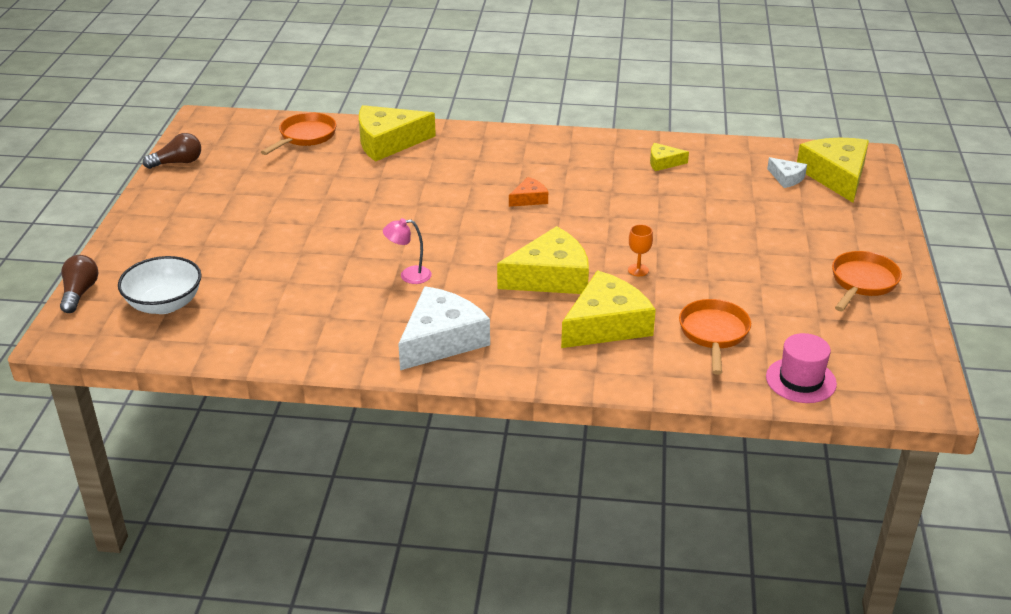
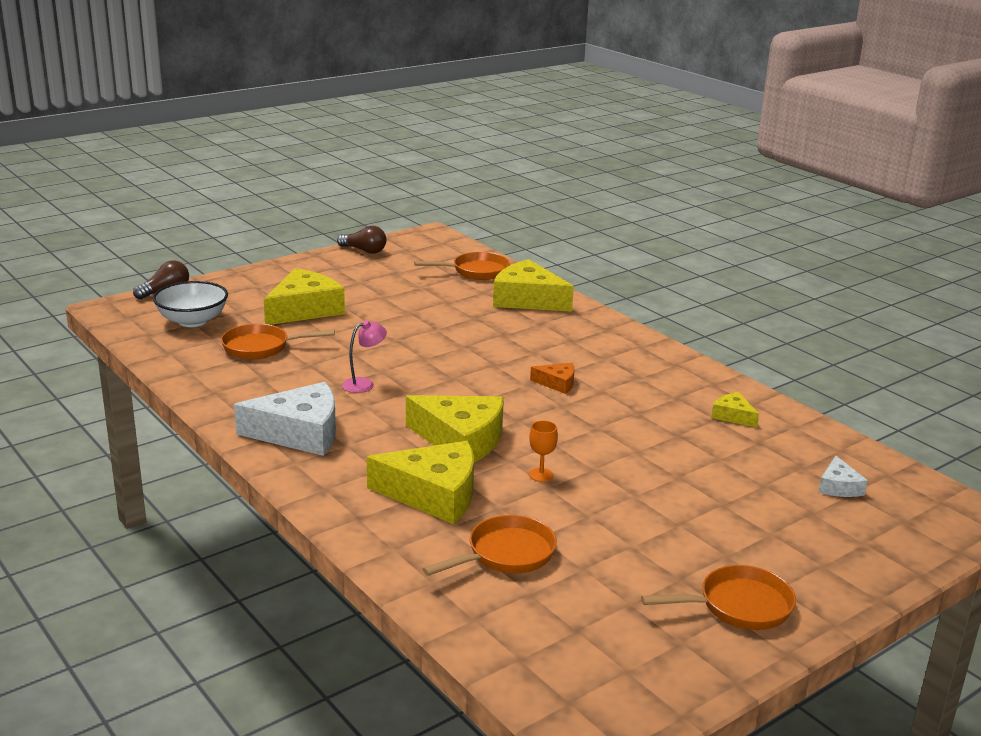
camera: 45 degrees right, 10 degrees down
(272, 293) = (261, 347): none -> orange pan
(409, 275) = (364, 384): pink lamp -> pink lamp turned 105 degrees clockwise
(801, 380) = (506, 636): pink hat -> none
(836, 176) = (901, 513): yellow cheese -> yellow cheese (304, 309)

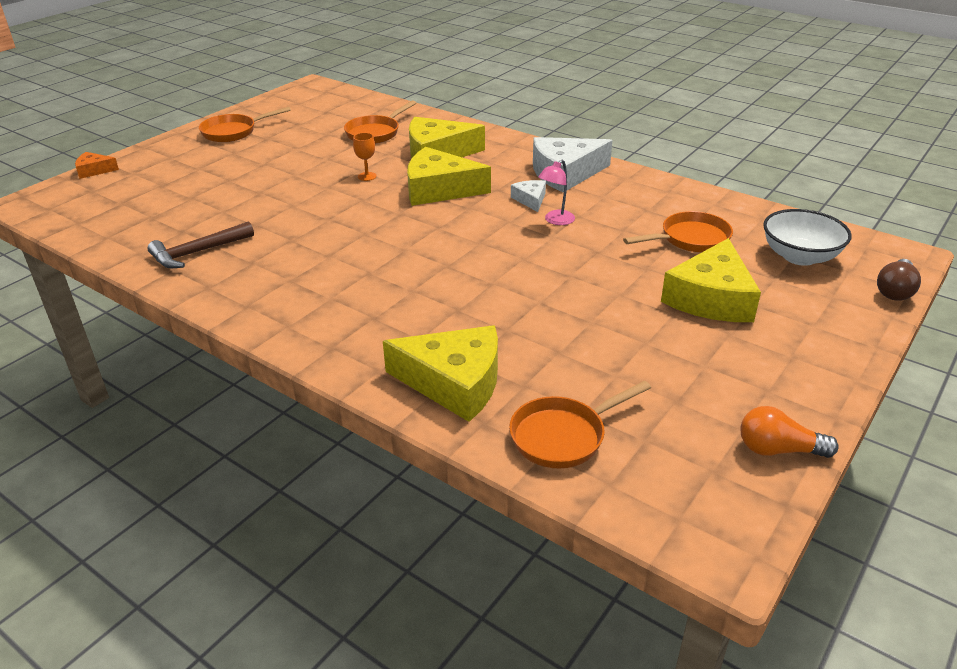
camera: 165 degrees right, 10 degrees up
(364, 251) = (778, 450): brown light bulb -> orange light bulb
(557, 383) = (375, 255): orange cheese -> orange cheese (94, 170)
(733, 416) = (198, 252): yellow cheese -> brown hammer
(839, 487) = (128, 206): white cheese -> white cheese (530, 200)

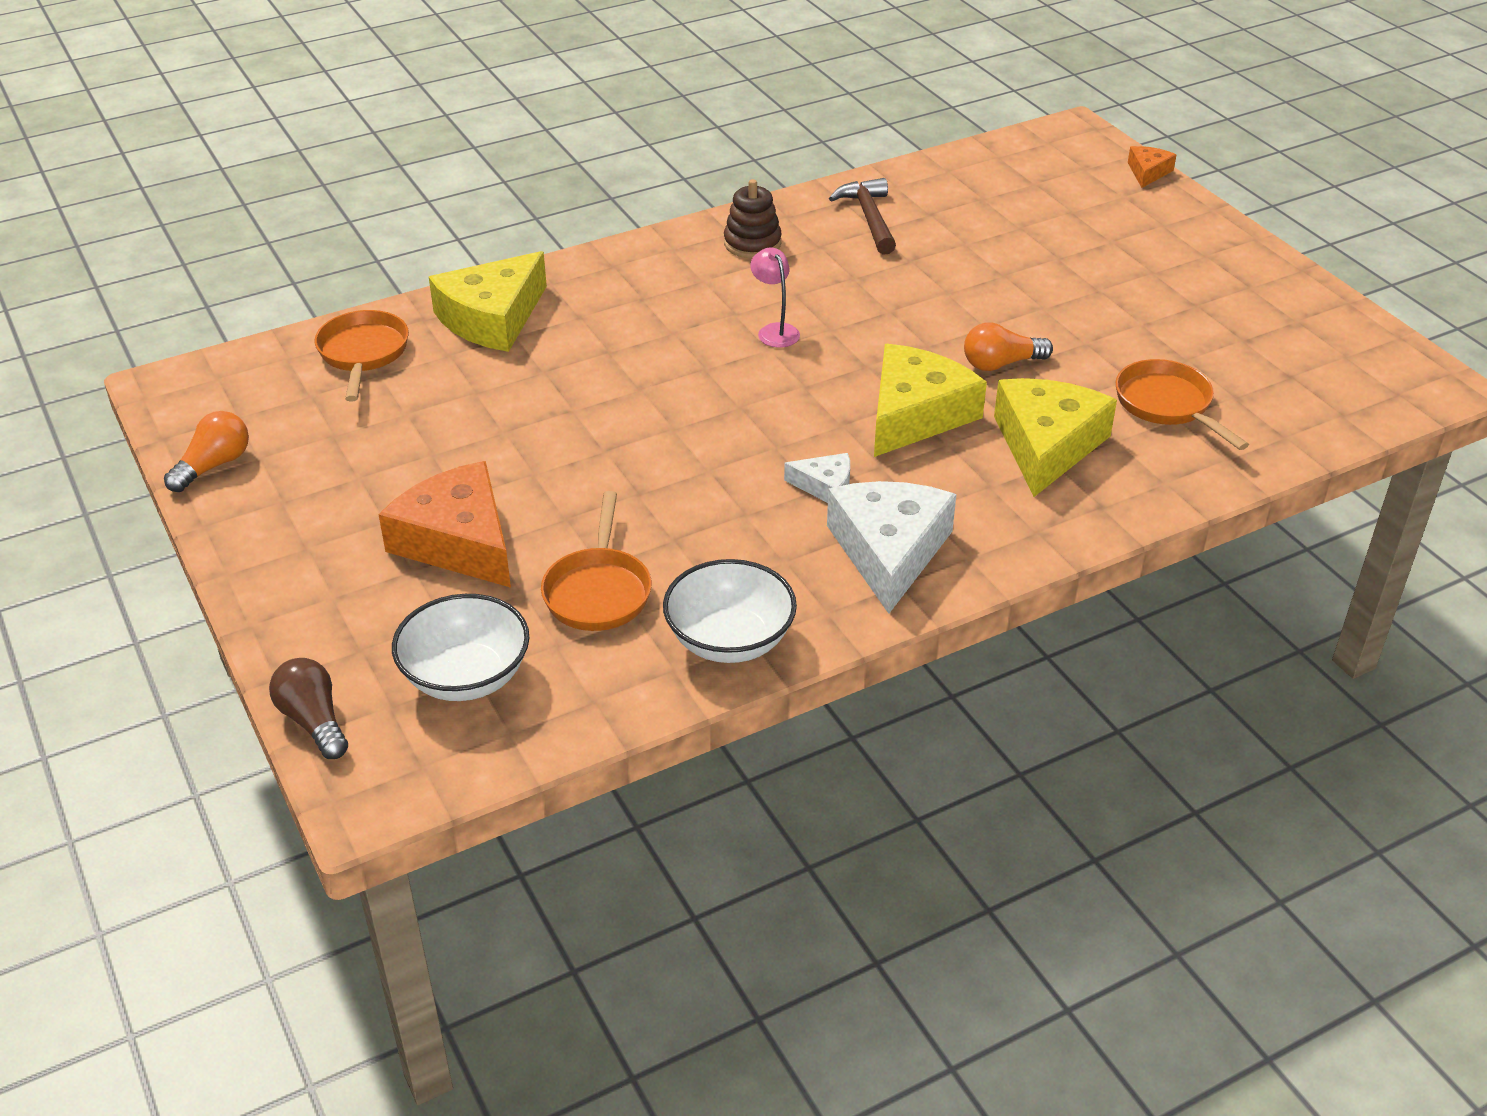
camera: 115 degrees right, 5 degrees up
(233, 132) = (1236, 281): orange pan -> none
(260, 291) = (752, 243): none -> brown stacking toy
(367, 176) = (1001, 364): orange goblet -> orange light bulb
(555, 221) = (747, 487): pink lamp -> pink lamp (775, 331)
(676, 196) = (730, 640): none -> white bowl
(711, 298) = (458, 541): yellow cheese -> orange cheese

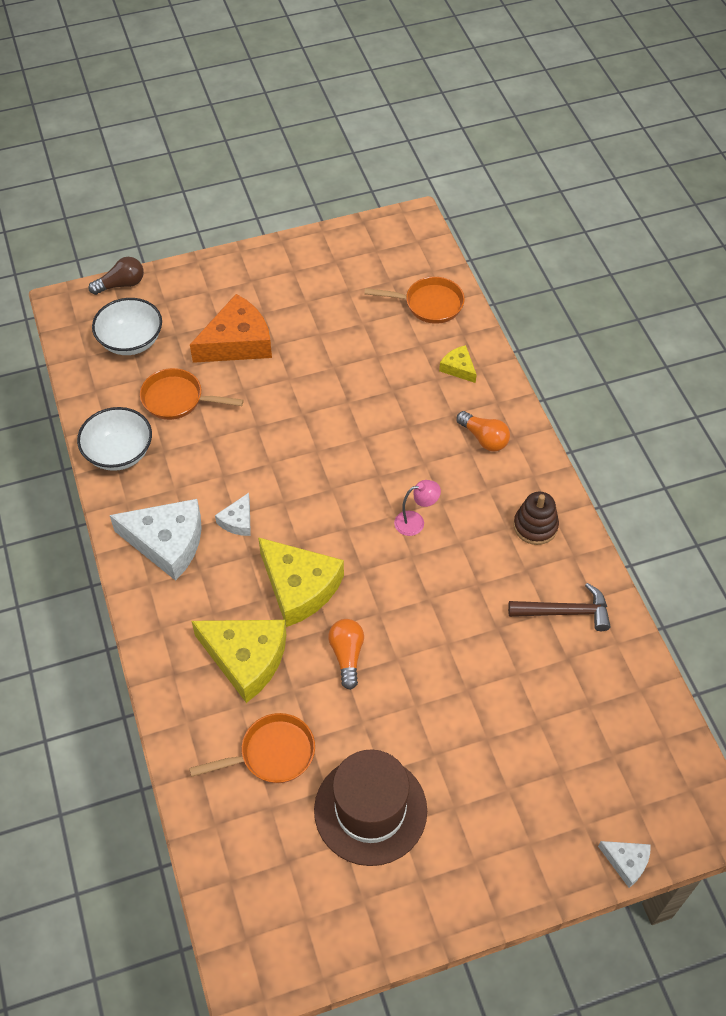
camera: 100 degrees right, 15 degrees up
(214, 465) = (332, 242): orange light bulb -> orange light bulb (484, 438)
(492, 318) = (458, 368): yellow cheese -> yellow cheese, size x0.49
(1148, 172) = (626, 862): orange cheese -> white cheese
(1192, 326) = (370, 810): none -> brown hat

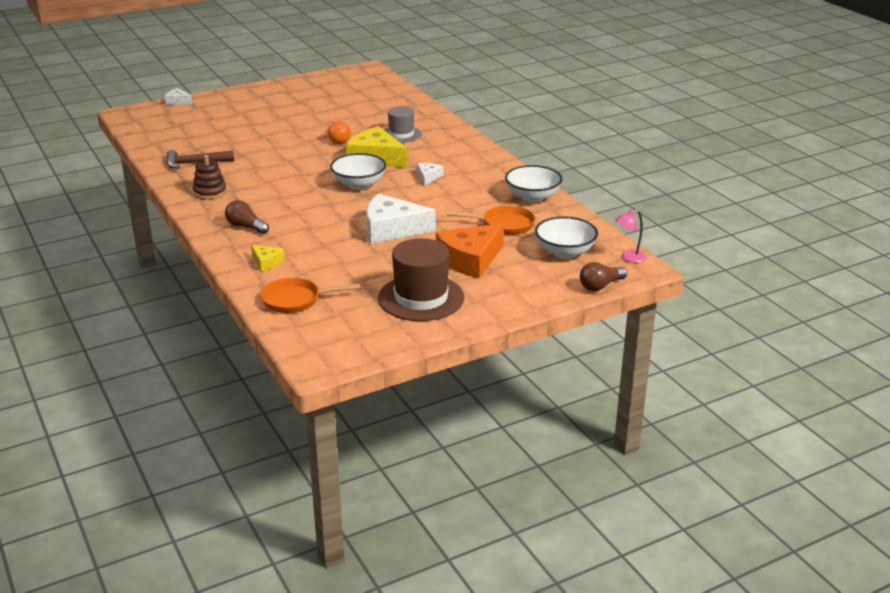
camera: 170 degrees right, 25 degrees down
(167, 542) = (473, 166): white cheese -> white cheese (392, 229)
(246, 659) = (401, 134): yellow cheese -> grey hat
(272, 754) = (375, 112): orange pan -> none
(334, 517) = (359, 184): none -> white bowl
(370, 810) = (316, 103): brown hat -> brown hat (421, 298)
(415, 522) = (299, 187): pink lamp -> pink lamp (629, 258)
(484, 438) = (246, 227): orange light bulb -> brown light bulb

